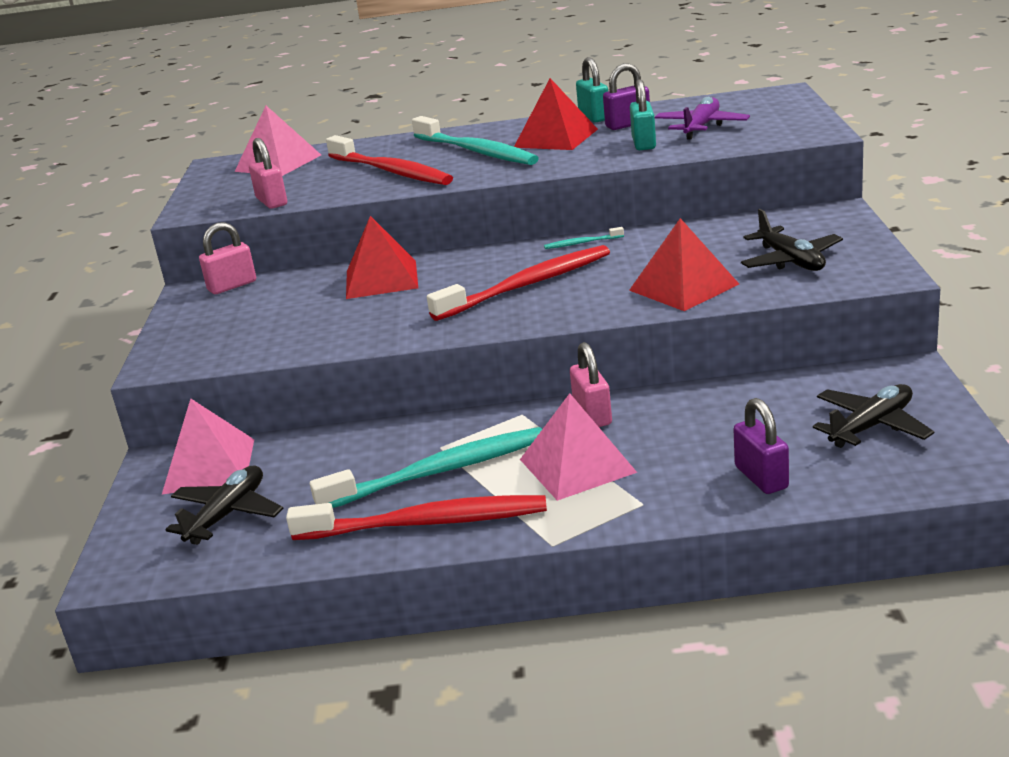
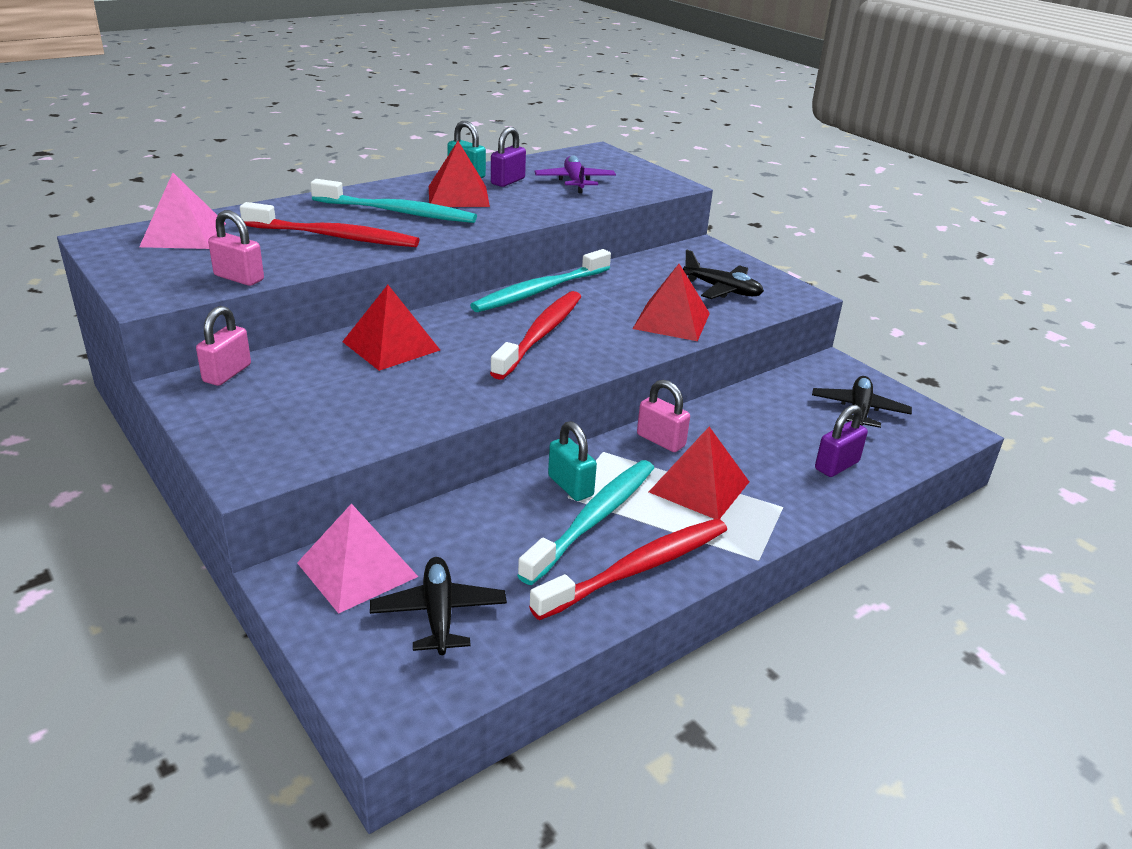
camera: 40 degrees left, 5 degrees up
(577, 465) = (699, 486): pink pyramid -> red pyramid
(582, 243) = (540, 291): turquoise toothbrush -> turquoise toothbrush, size x2.42
(644, 143) = (546, 198): turquoise padlock -> turquoise padlock (570, 486)
(761, 477) = (836, 465): purple padlock -> purple padlock turned 75 degrees counterclockwise

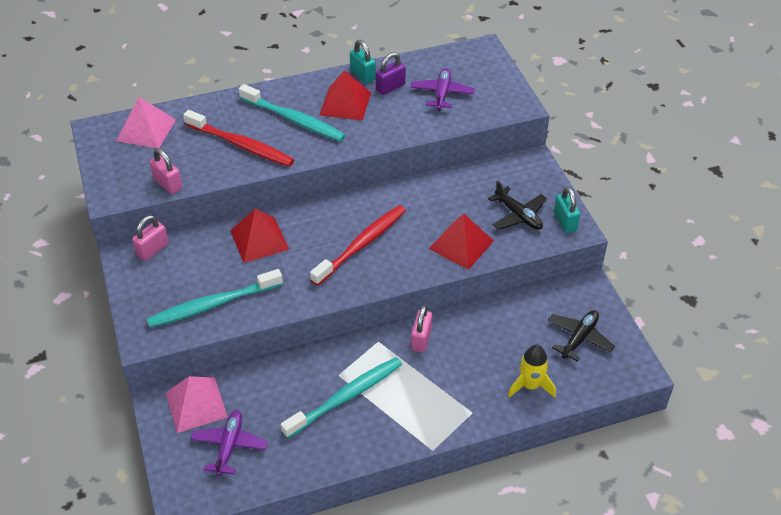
camera: 20 degrees right, 15 degrees up
(439, 614) = (229, 446): black plane -> purple plane
(540, 291) = (382, 196): turquoise toothbrush -> turquoise toothbrush (212, 305)
(570, 486) = (344, 367): turquoise padlock -> turquoise padlock (565, 222)
(638, 569) = (355, 440): red toothbrush -> none
(660, 440) = (421, 339): pink padlock -> pink padlock turned 45 degrees clockwise
(699, 486) = (426, 384): red pyramid -> none
(836, 465) = (530, 385): purple padlock -> yellow rocket

